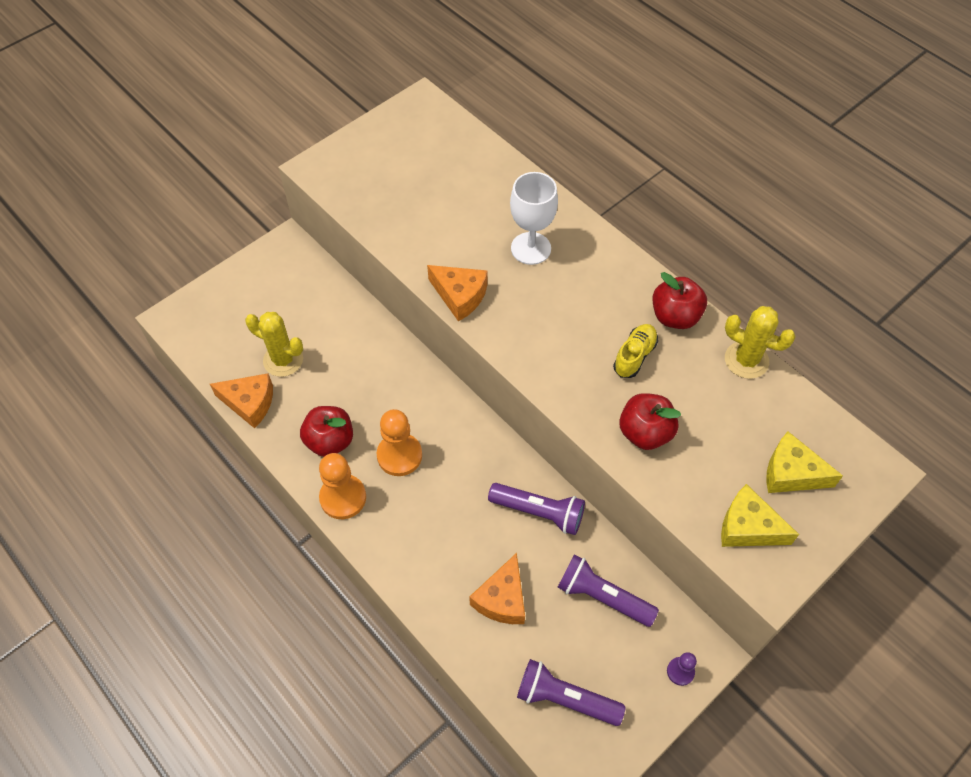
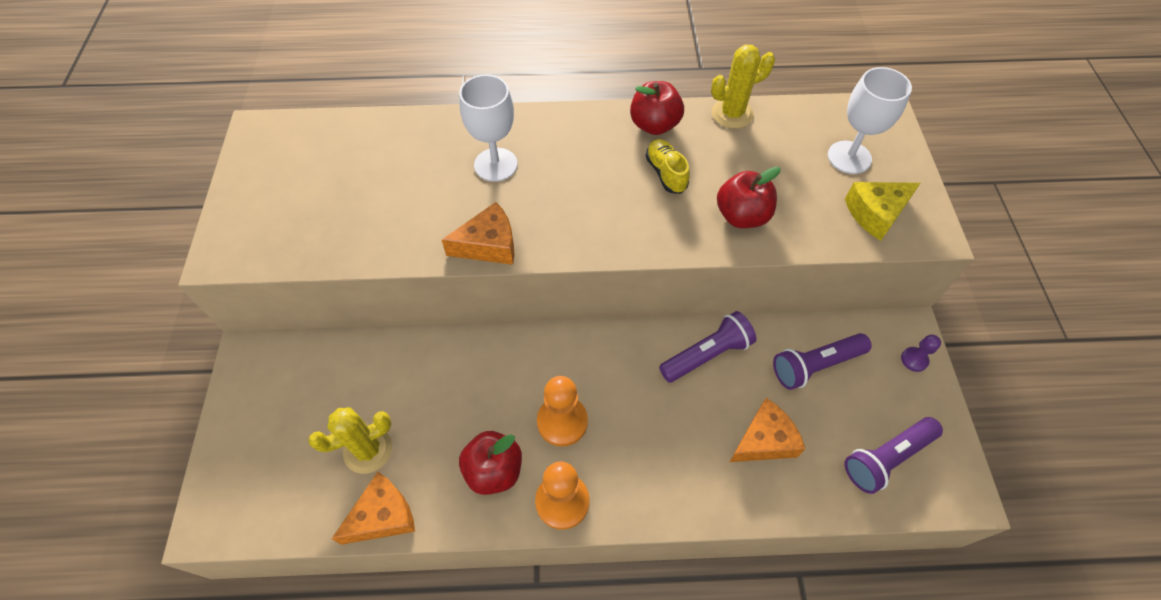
camera: 50 degrees left, 0 degrees up
(502, 599) = (764, 440): orange cheese -> orange cheese turned 90 degrees counterclockwise
(791, 473) = (849, 157): yellow cheese -> white goblet

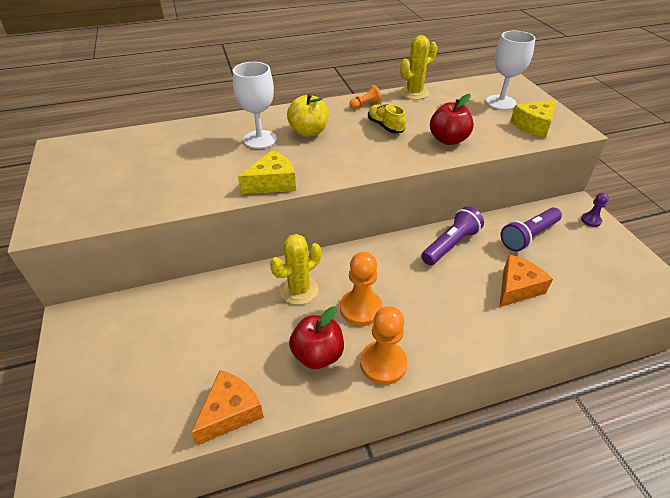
camera: 15 degrees left, 15 degrees down
(368, 450) = (201, 365): yellow cactus -> yellow cactus (299, 290)
(489, 245) = (272, 183): orange cheese -> yellow cheese
(561, 163) = (308, 132): none -> yellow apple
(654, 125) = (365, 105): red apple -> orange pawn
(886, 458) = (606, 280): purple flashlight -> none

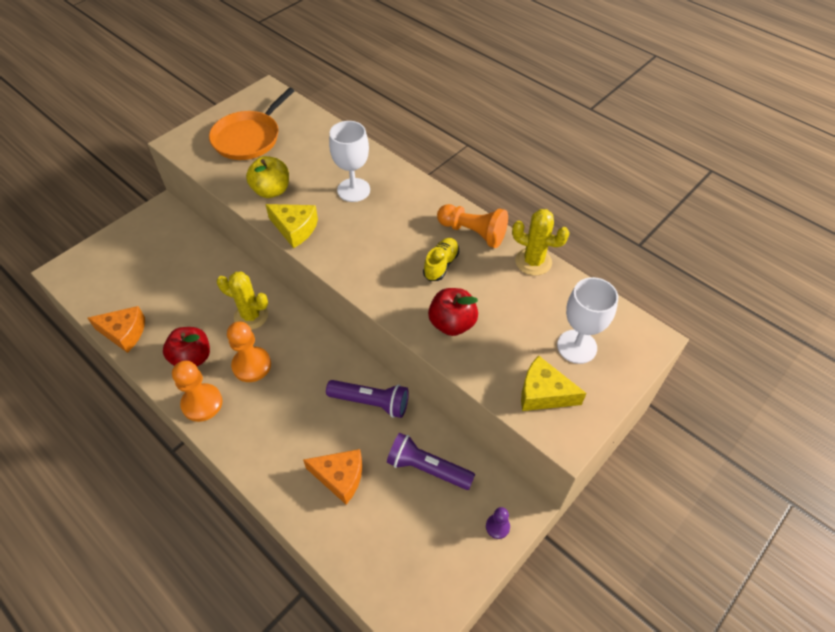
camera: 60 degrees right, 10 degrees up
(112, 175) = (249, 138): none -> orange pan
(308, 132) = (389, 215): yellow apple -> yellow apple (271, 191)
(365, 105) = (473, 233): orange pawn -> orange pawn, size x1.86

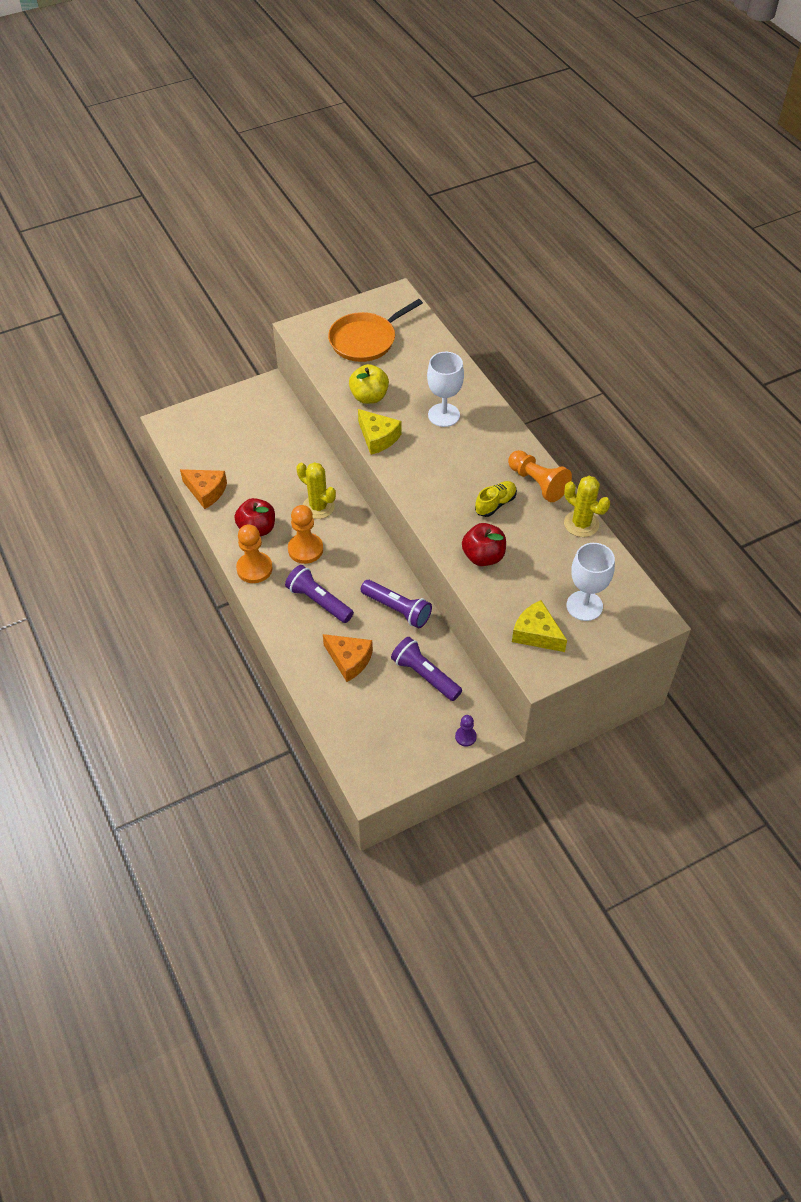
camera: 20 degrees right, 0 degrees up
(284, 419) = (319, 601): none -> purple flashlight

